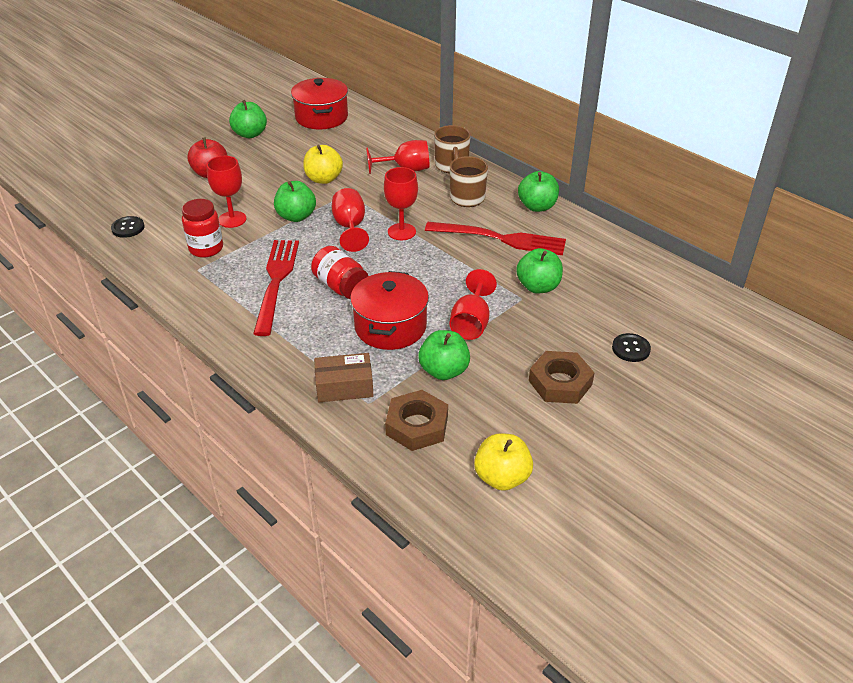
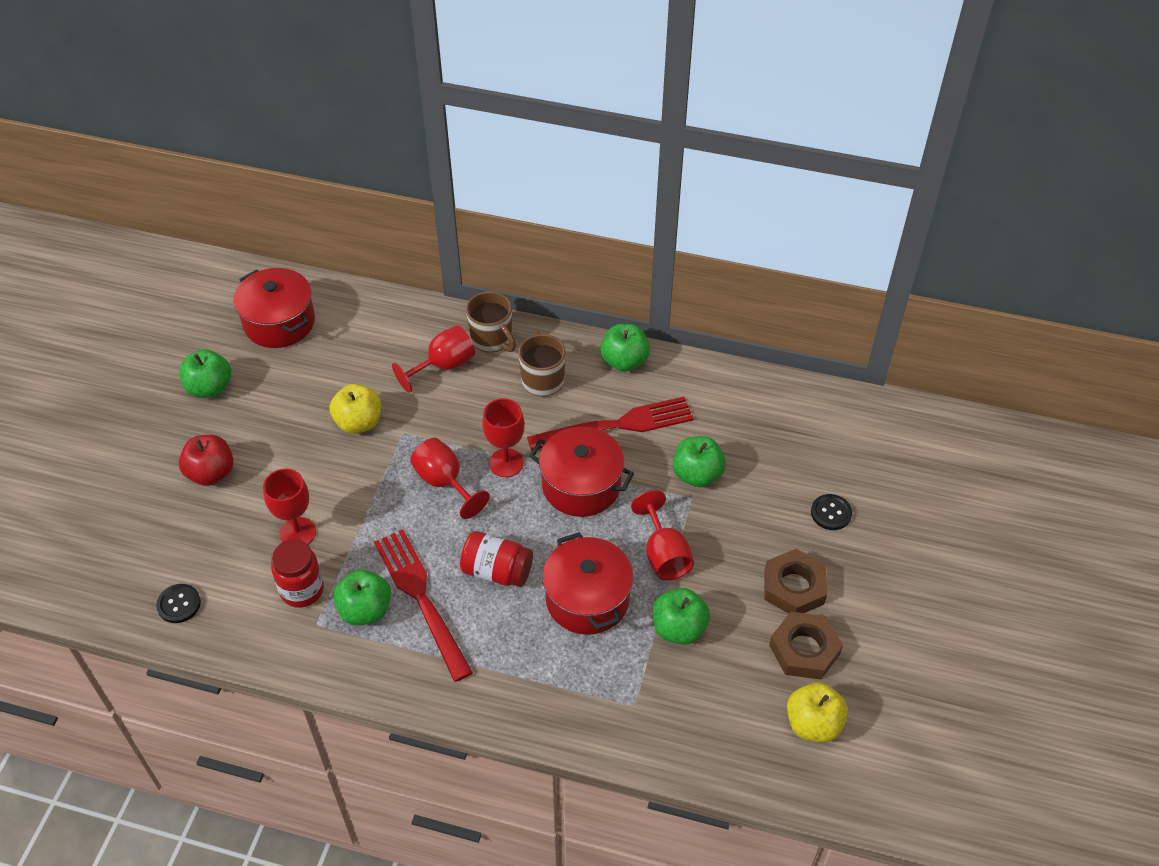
camera: 30 degrees left, 10 degrees up
(296, 216) = (370, 494): green apple -> green apple (365, 610)
(344, 386) = (596, 698): brown box -> none
(417, 425) = (699, 707): brown nut -> brown nut (804, 649)
(444, 262) = (581, 485): none -> red pot

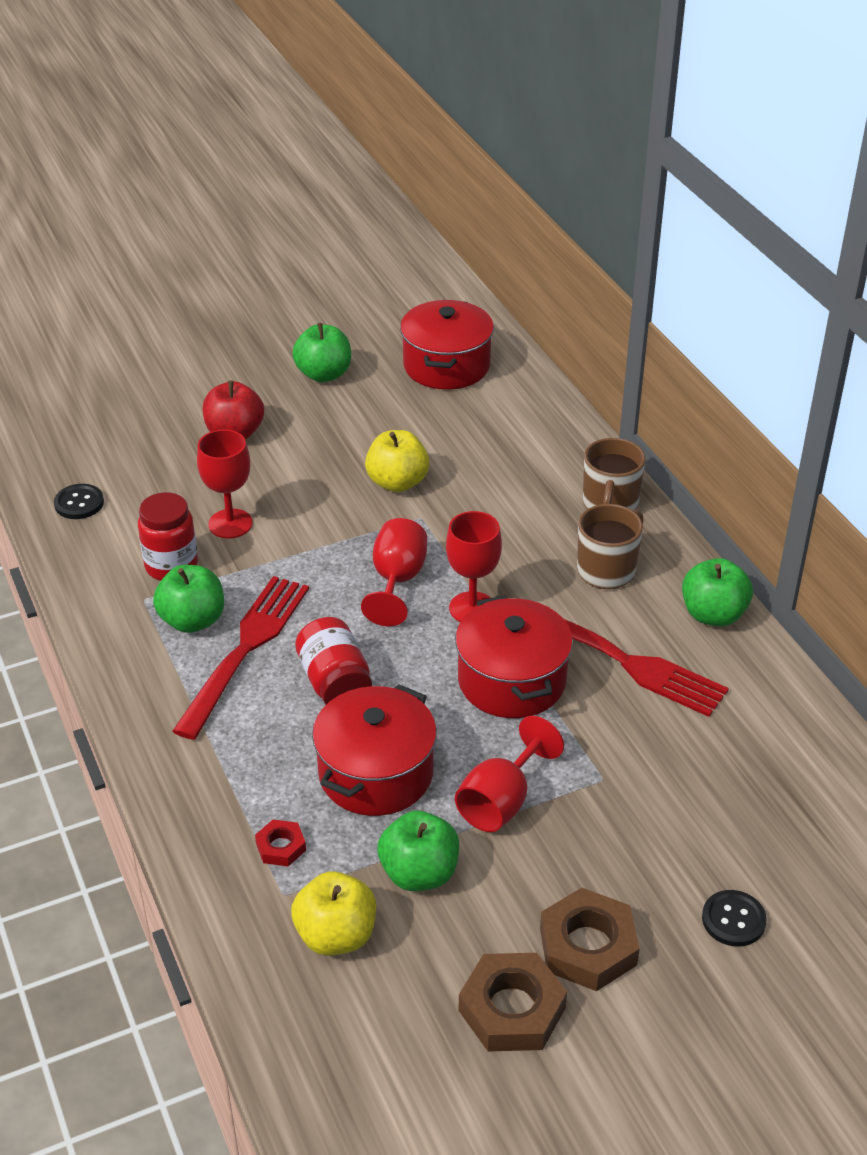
camera: 50 degrees right, 10 degrees down
(443, 366) = (533, 493): red goblet -> none
(598, 683) = (280, 847): none -> red nut
(697, 474) = (639, 765): green apple -> none
(813, 724) = (418, 1080): yellow apple -> yellow apple (336, 935)

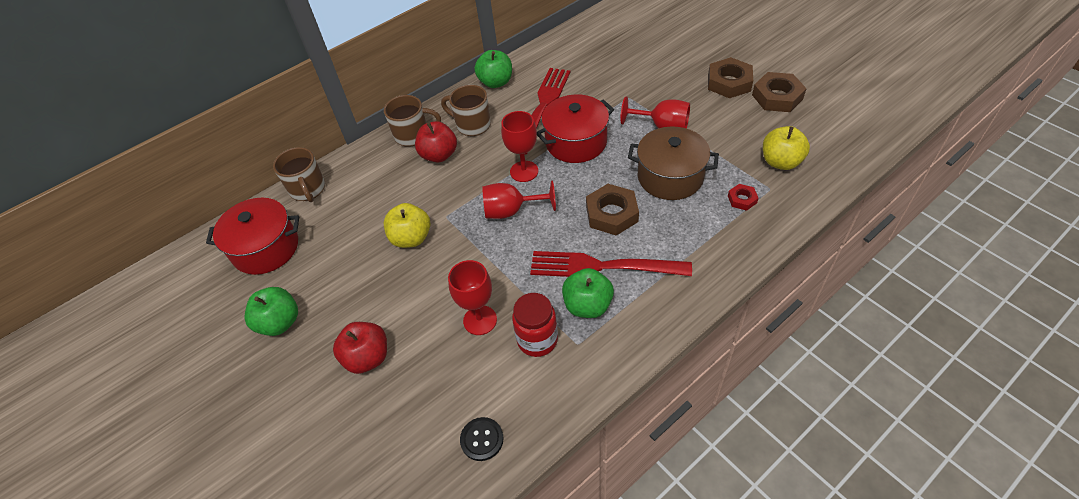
camera: 100 degrees left, 10 degrees up
(335, 683) = (611, 214): red jar -> brown nut
(376, 773) = (670, 177): red pot -> brown pot
(419, 873) = (724, 143): green apple -> none
(536, 401) = (308, 190): none -> brown mug
(551, 526) = (439, 155): none -> red apple
(733, 920) = (687, 47): black button -> none

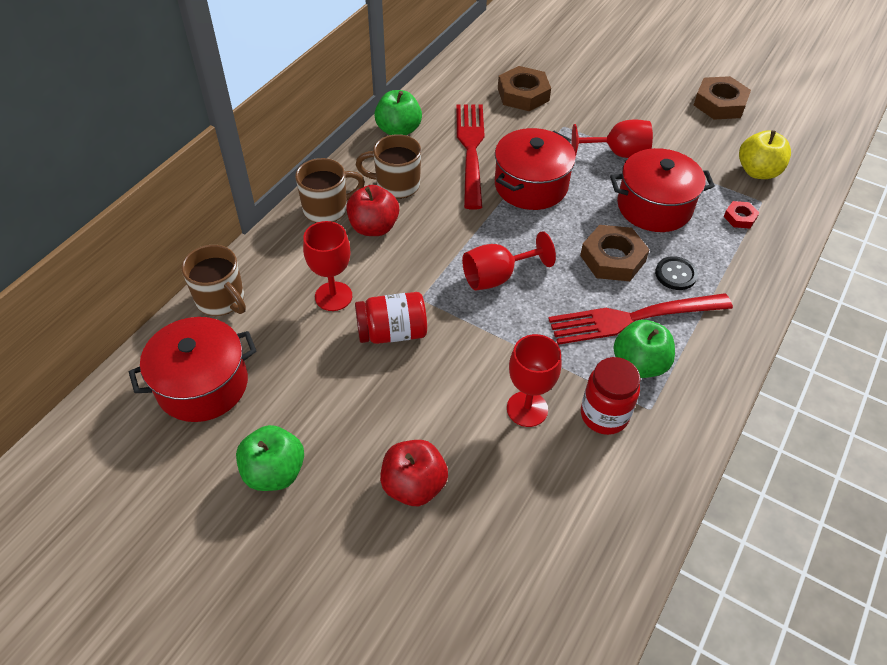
camera: 25 degrees left, 0 degrees up
(411, 238) = (392, 332): yellow apple -> red jar
(482, 439) = (600, 541): black button -> black button (675, 274)
(524, 171) = (488, 229): red goblet -> red goblet (333, 296)
(670, 177) = (654, 207): brown pot -> red pot
(729, 82) = (663, 95): brown nut -> brown nut (523, 94)

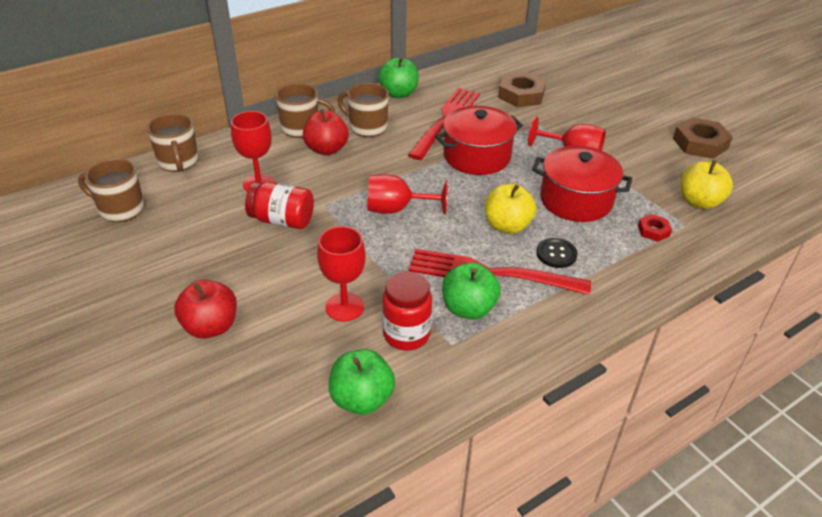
camera: 25 degrees right, 10 degrees down
(202, 385) = (120, 209): red pot -> brown mug
(274, 472) = (120, 280): green apple -> green apple (362, 399)
(612, 258) = (507, 226): brown nut -> yellow apple

